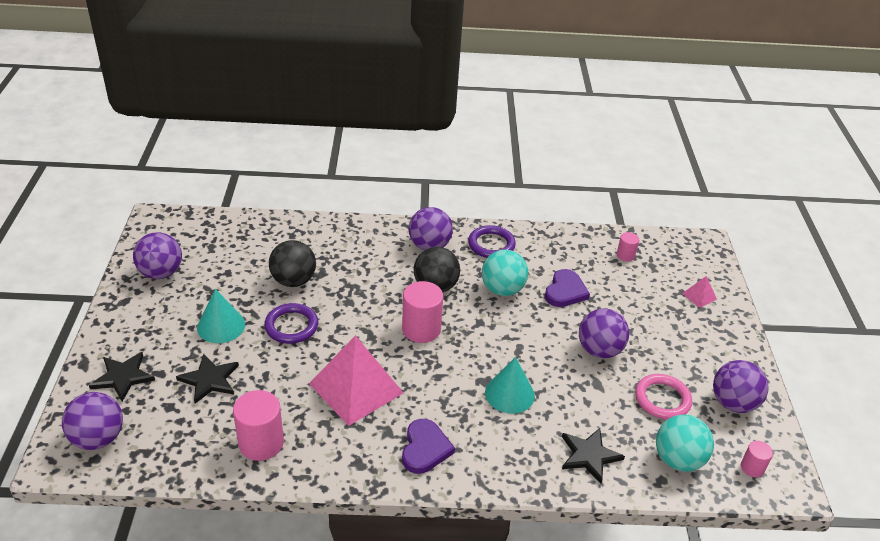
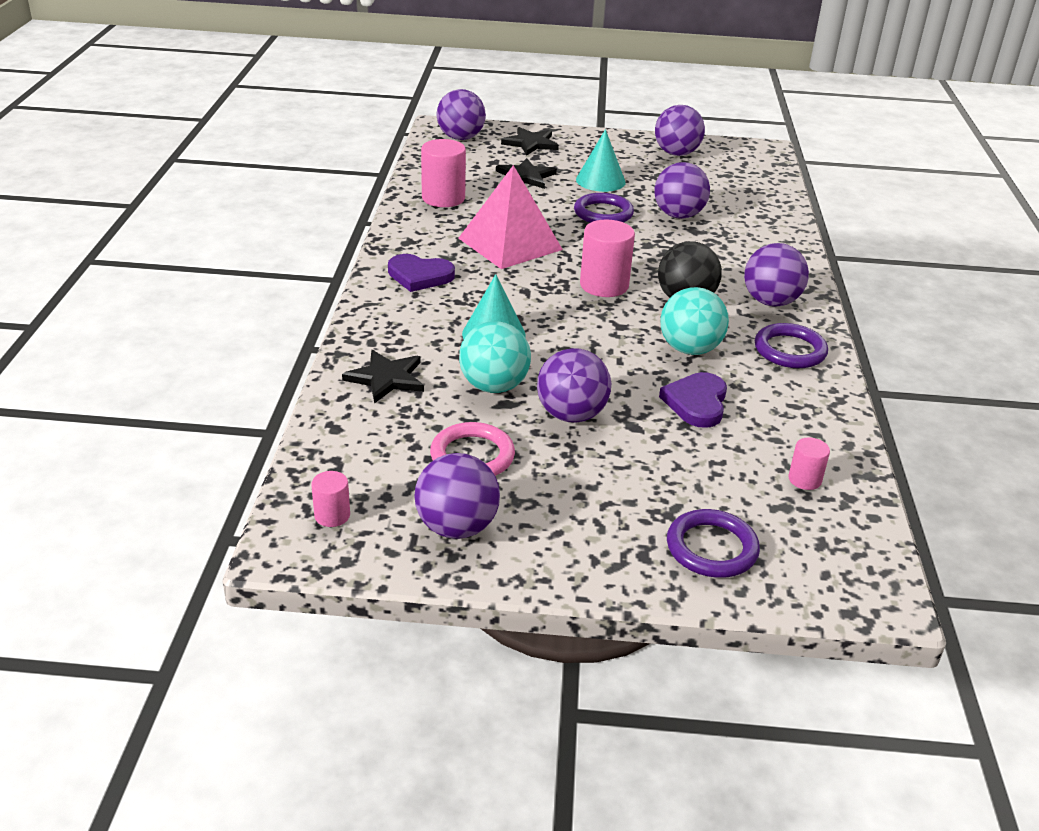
camera: 95 degrees right, 5 degrees down
(293, 281) = (678, 215): black ball -> purple ball
(565, 291) = (696, 403): purple heart -> purple heart turned 75 degrees clockwise
(678, 459) = (363, 448): turquoise ball -> turquoise ball (494, 386)
(699, 296) = (711, 548): pink pyramid -> purple ring

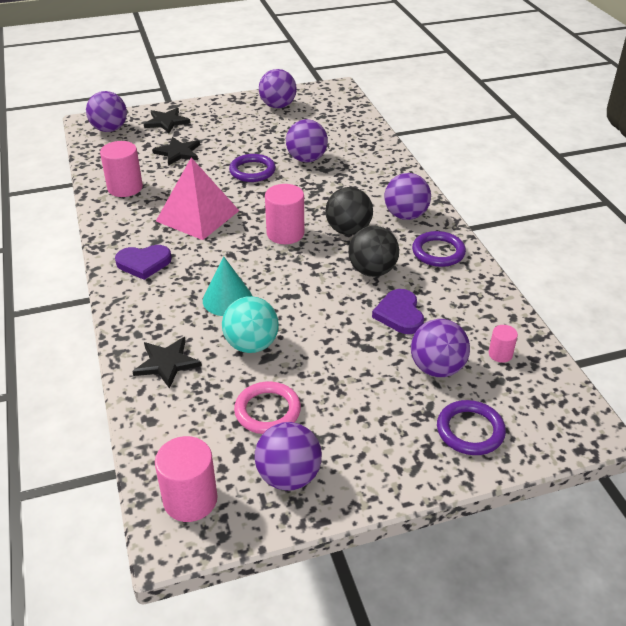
camera: 20 degrees left, 5 degrees up
(332, 515) = (190, 500): pink cylinder -> pink cylinder, size x1.88
(571, 415) = (320, 352): purple ball -> purple ball (437, 368)
(600, 180) = (235, 143): turquoise cone -> none
(689, 349) = (372, 271): turquoise ball -> black ball

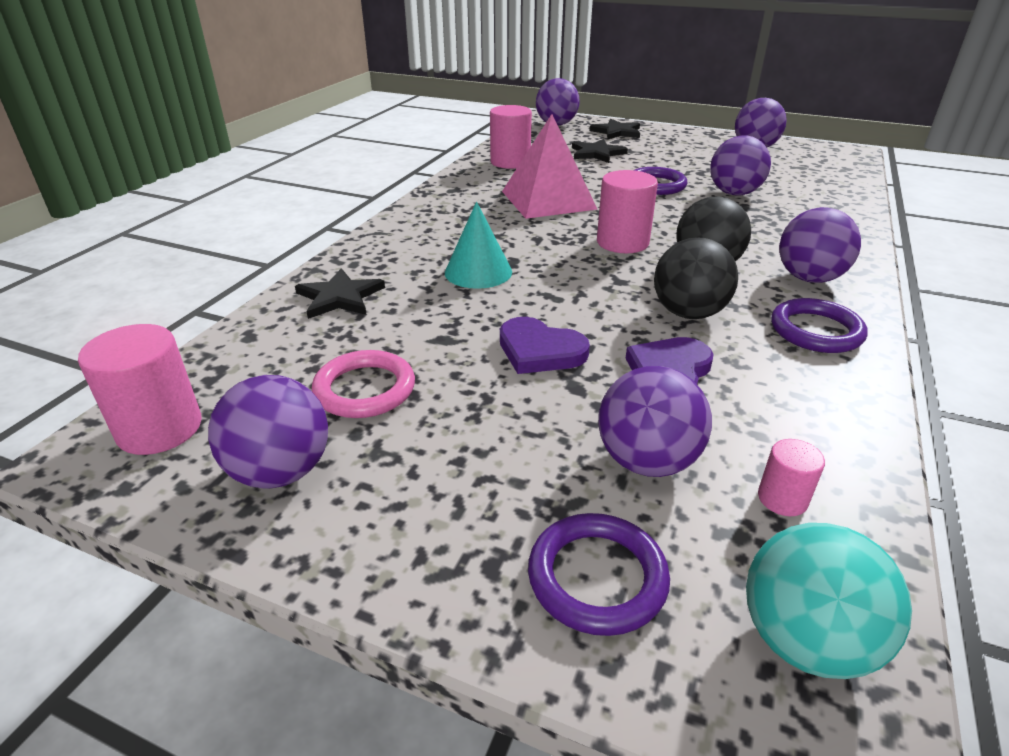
camera: 40 degrees right, 5 degrees down
(144, 263) = (443, 216): purple heart -> purple heart (540, 351)
(251, 345) = (442, 320): turquoise ball -> turquoise ball (804, 640)

